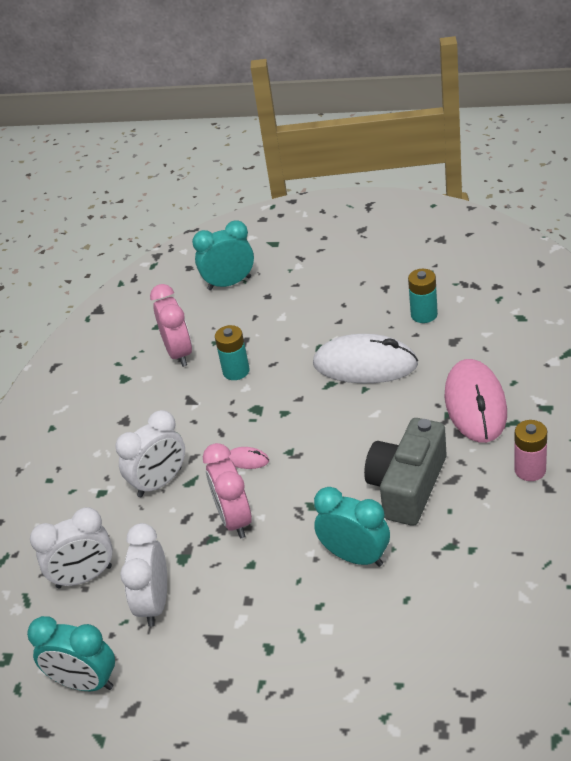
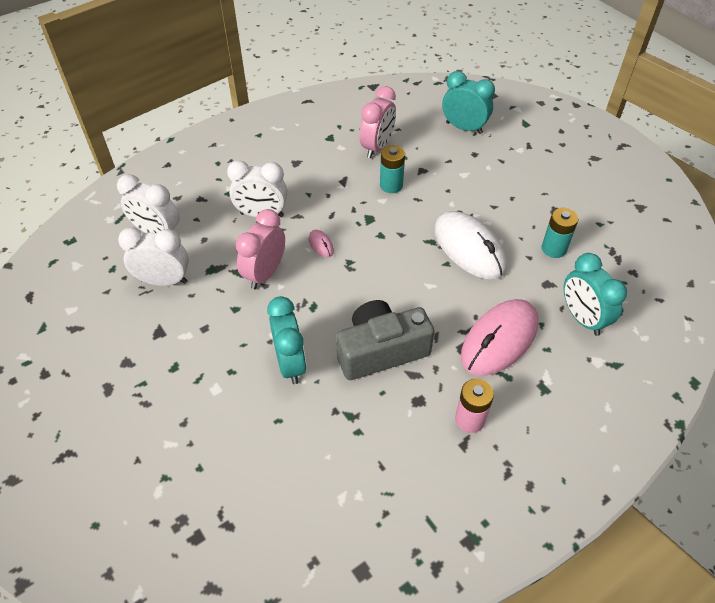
camera: 40 degrees right, 10 degrees up
(85, 682) = (78, 290): turquoise clock -> turquoise clock (582, 318)
(154, 603) = (164, 281): white clock -> white clock turned 45 degrees clockwise

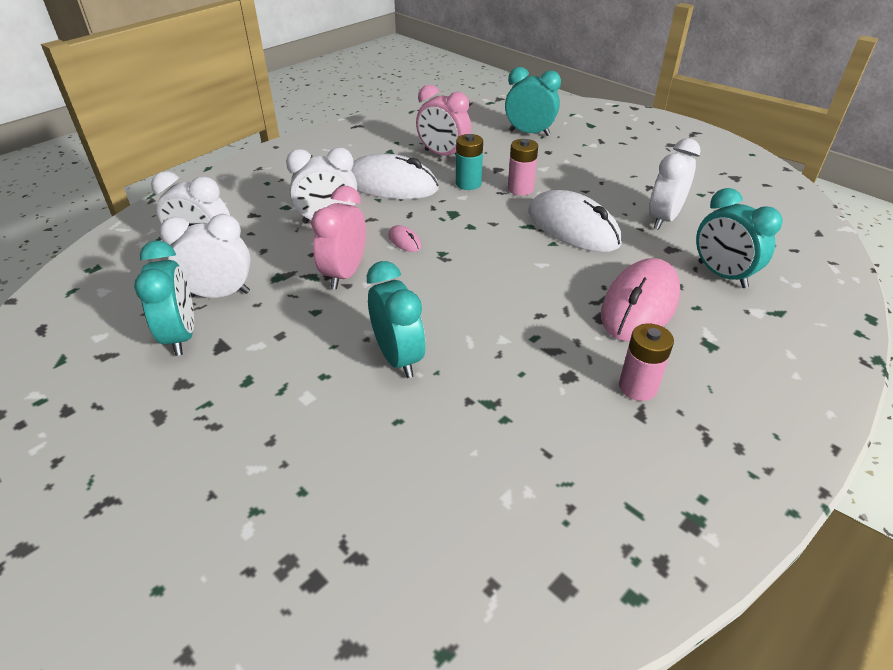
camera: 10 degrees left, 10 degrees down
(130, 318) = (181, 336): none -> turquoise clock
(323, 178) = (391, 185): none -> white mouse
(377, 147) = (443, 155): pink clock -> pink clock turned 105 degrees clockwise
(381, 351) = (506, 331): grey camera -> none
(436, 197) = (520, 189): none -> pink battery
(553, 249) = (663, 219): turquoise battery -> white clock

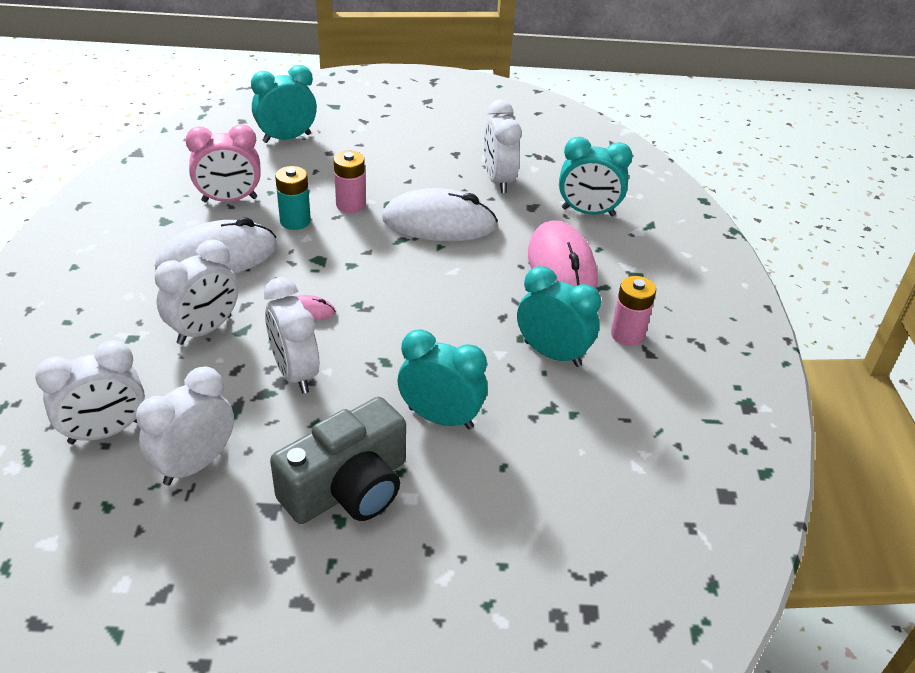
camera: 45 degrees left, 0 degrees up
(181, 336) = (215, 526): turquoise clock -> turquoise clock (552, 354)
(279, 364) = (348, 487): none -> grey camera
(345, 274) = (295, 373): pink clock -> white clock

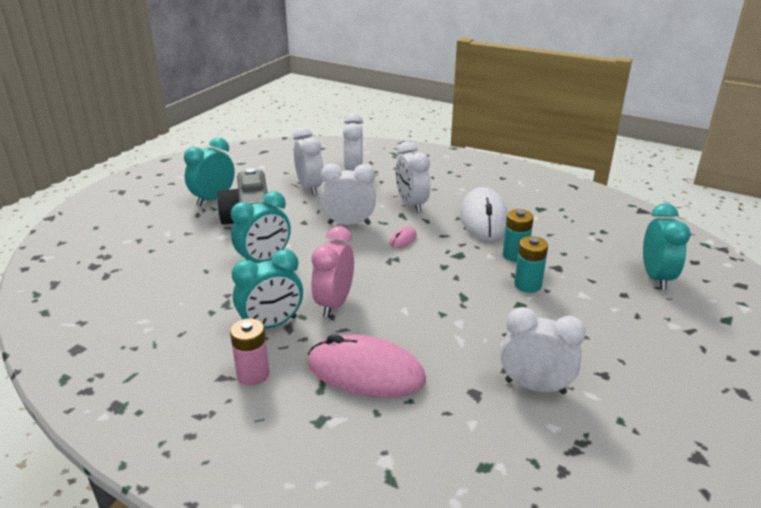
camera: 120 degrees right, 10 degrees down
(229, 200) = (558, 235): pink clock -> pink clock (334, 304)
(350, 205) = (527, 285): pink battery -> turquoise battery
(439, 223) = (476, 323): white mouse -> none
(588, 212) = (443, 433): turquoise clock -> turquoise clock (213, 199)

